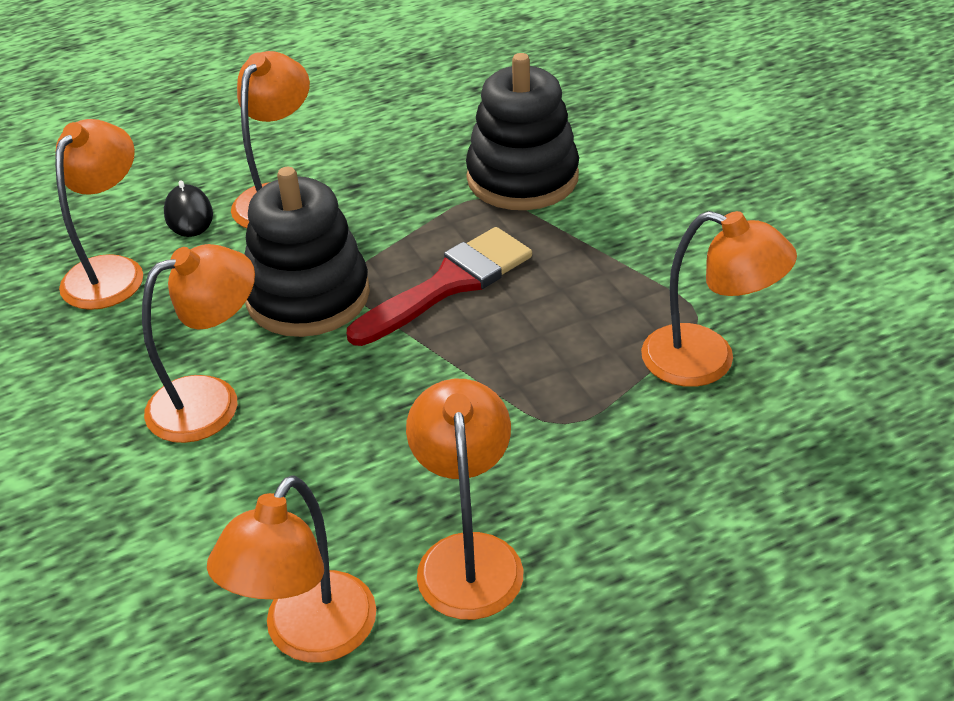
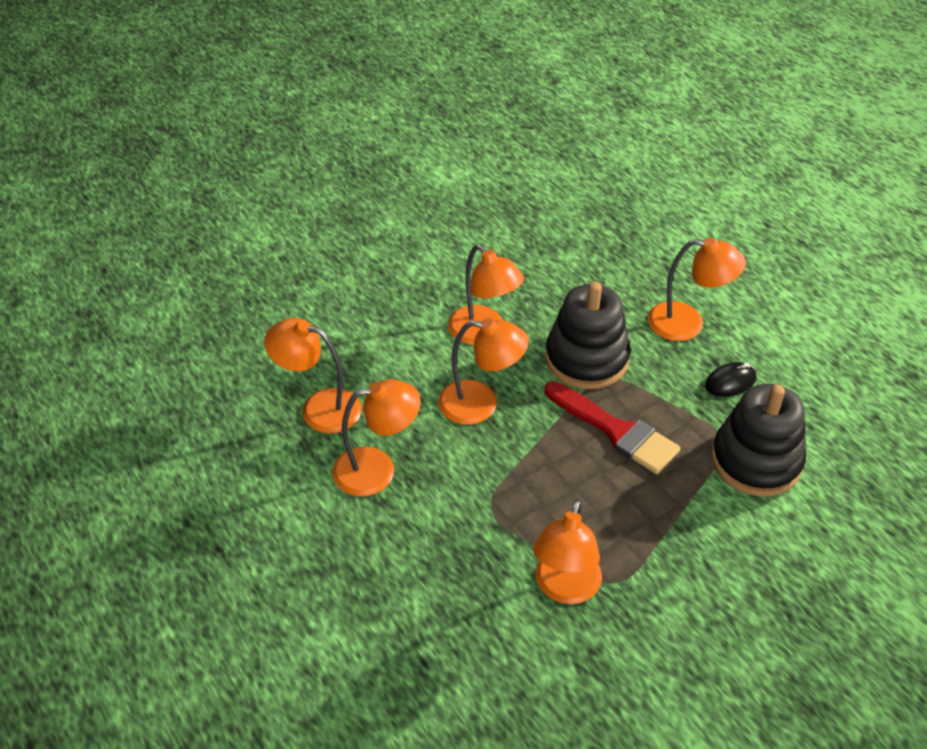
camera: 80 degrees right, 5 degrees up
(112, 271) = (589, 261): orange lamp -> orange lamp (480, 404)
(189, 215) = (655, 283): black mouse -> black mouse (730, 382)

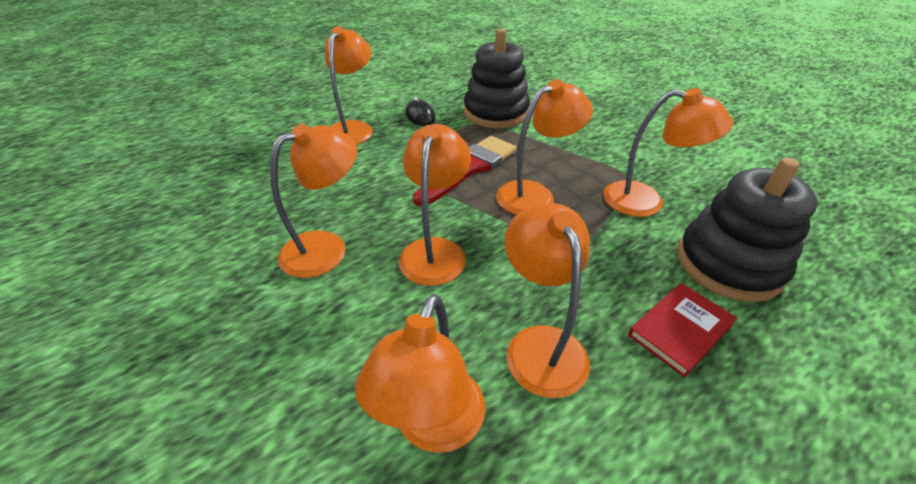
camera: 90 degrees left, 5 degrees down
(386, 566) = (680, 329): none -> red book
(570, 485) = (535, 194): none -> orange lamp
(586, 358) = (382, 179): black stacking toy -> black stacking toy (728, 264)

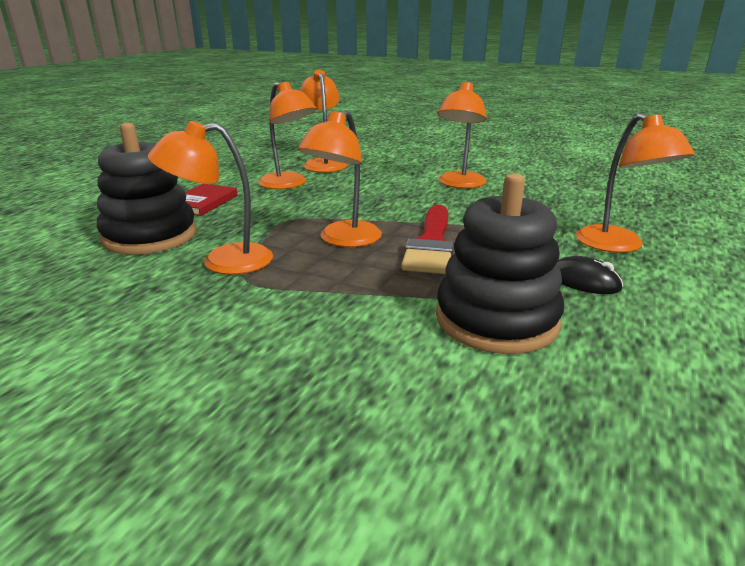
camera: 150 degrees right, 15 degrees down
(435, 250) = (388, 197): orange lamp -> none

